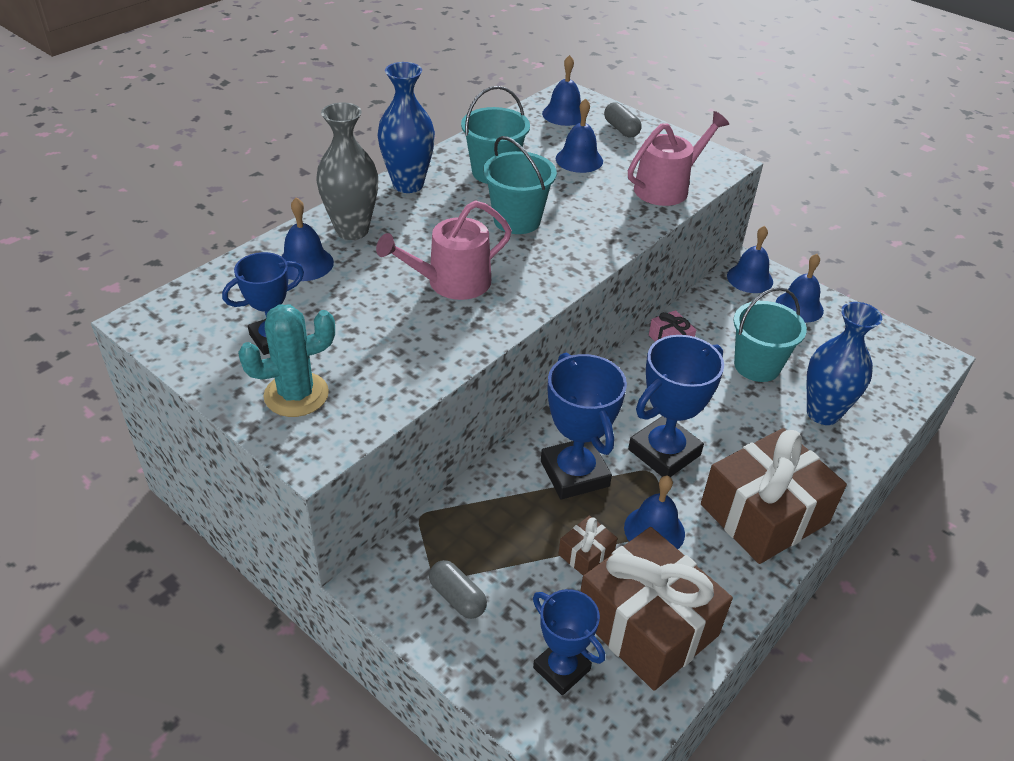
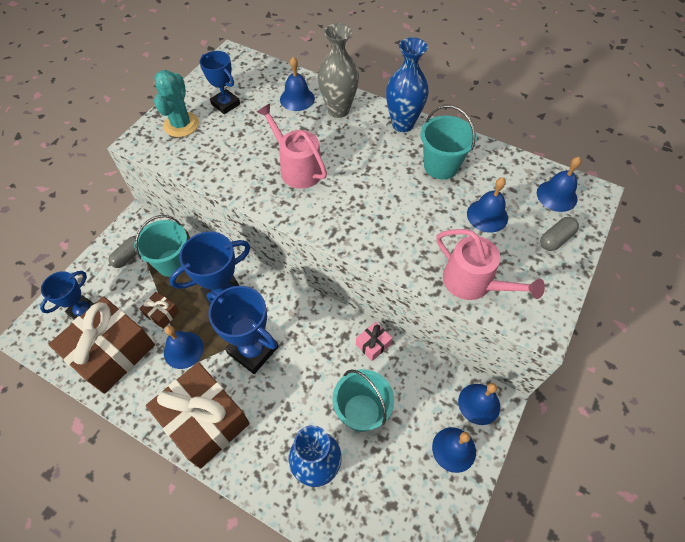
camera: 80 degrees right, 15 degrees up
(296, 395) = (181, 125): turquoise cactus -> turquoise cactus turned 45 degrees clockwise
(517, 220) = (382, 190): turquoise bucket -> turquoise bucket (172, 263)

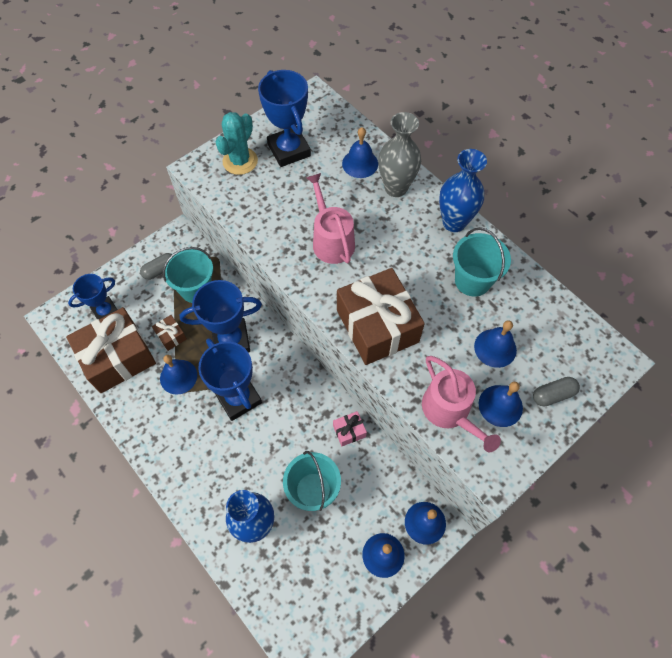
camera: 20 degrees right, 5 degrees up
(204, 420) = (175, 447): brown gift -> brown gift (377, 326)
(225, 104) = (289, 150): blue trophy -> blue trophy, size x1.56
(556, 195) = (577, 349): blue bell -> blue bell (500, 405)

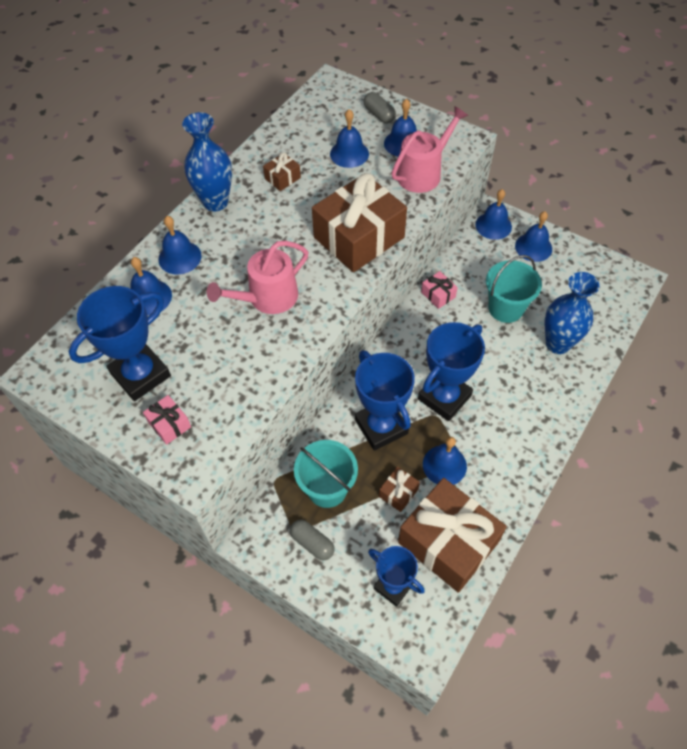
camera: 105 degrees left, 5 degrees down
(240, 161) = (169, 424): turquoise cactus -> pink gift
(395, 188) = (180, 257): grey vase -> blue bell
(472, 280) = (282, 178): turquoise bucket -> brown gift

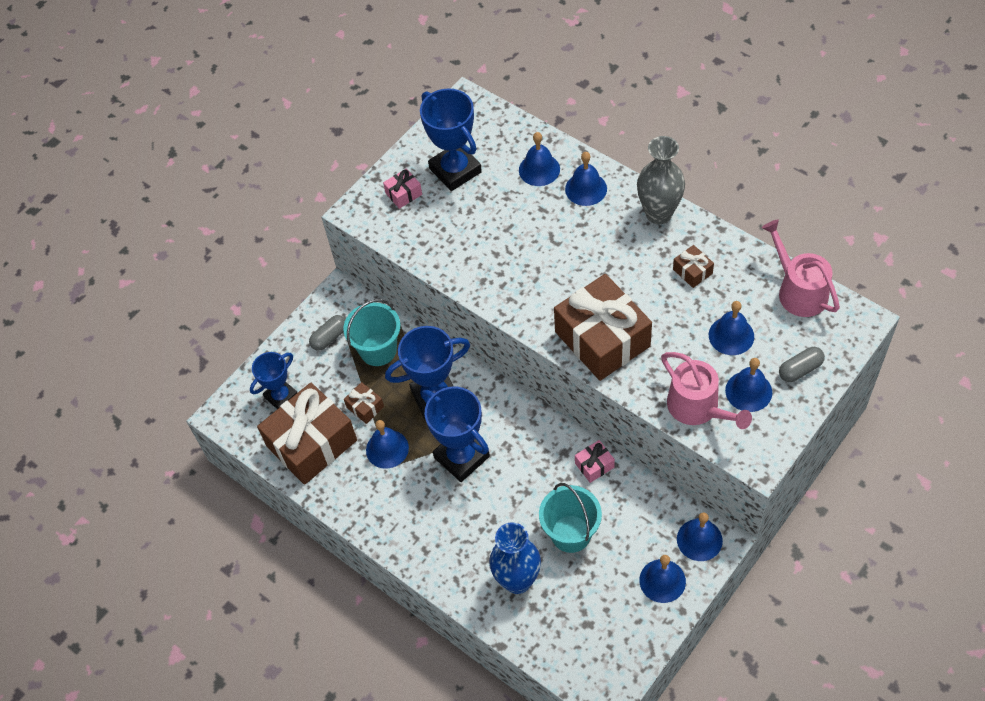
camera: 100 degrees right, 0 degrees up
(215, 202) = (658, 214): blue vase -> grey vase
(268, 298) = (529, 260): pink watering can -> pink watering can (798, 291)

